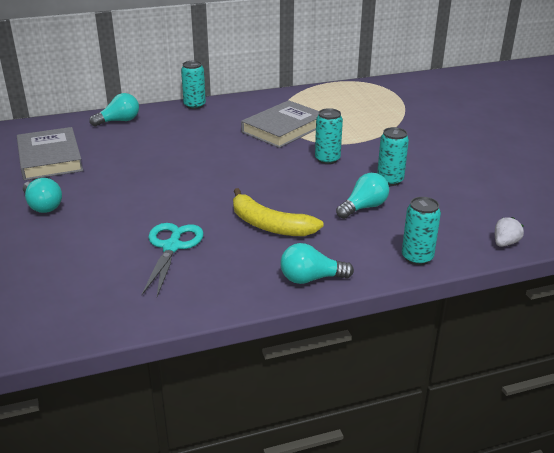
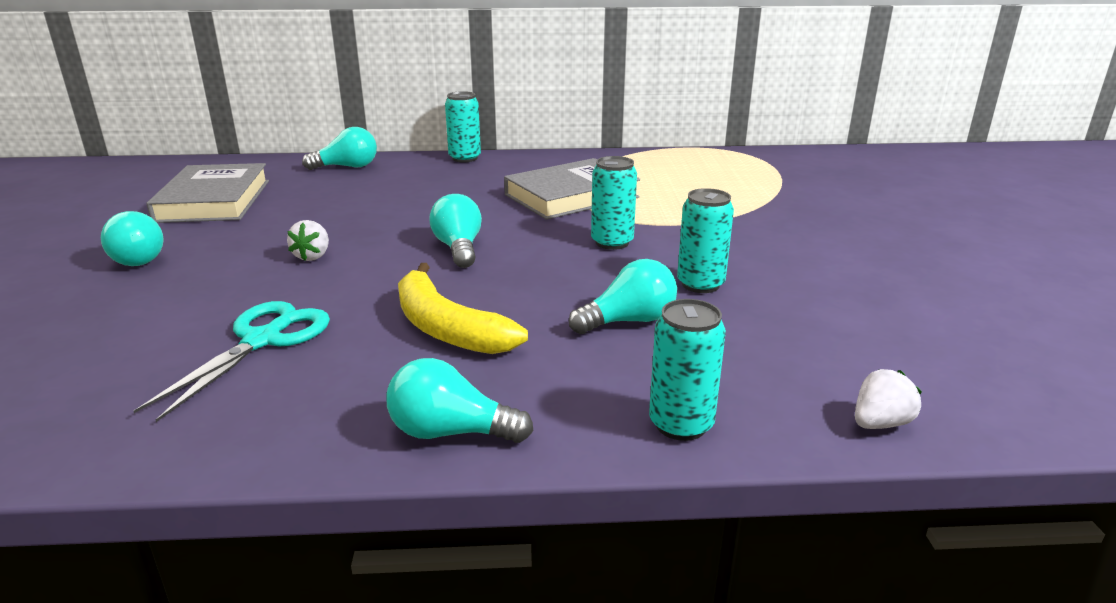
camera: 15 degrees right, 5 degrees down
(154, 191) = (313, 256): none -> white strawberry
(240, 174) = (459, 248): none -> turquoise light bulb

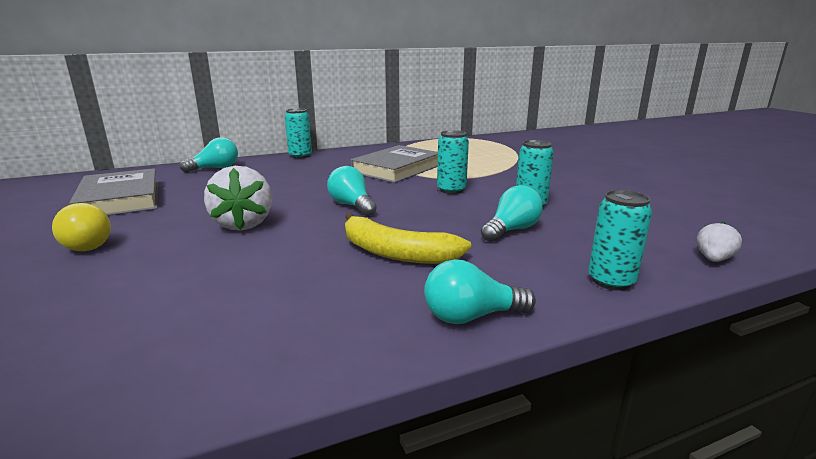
camera: 20 degrees left, 5 degrees down
(140, 257) = (85, 245): turquoise light bulb -> yellow light bulb
(262, 340) = (257, 284): turquoise scissors -> none
(313, 256) = (243, 224): white strawberry -> white strawberry, size x1.93

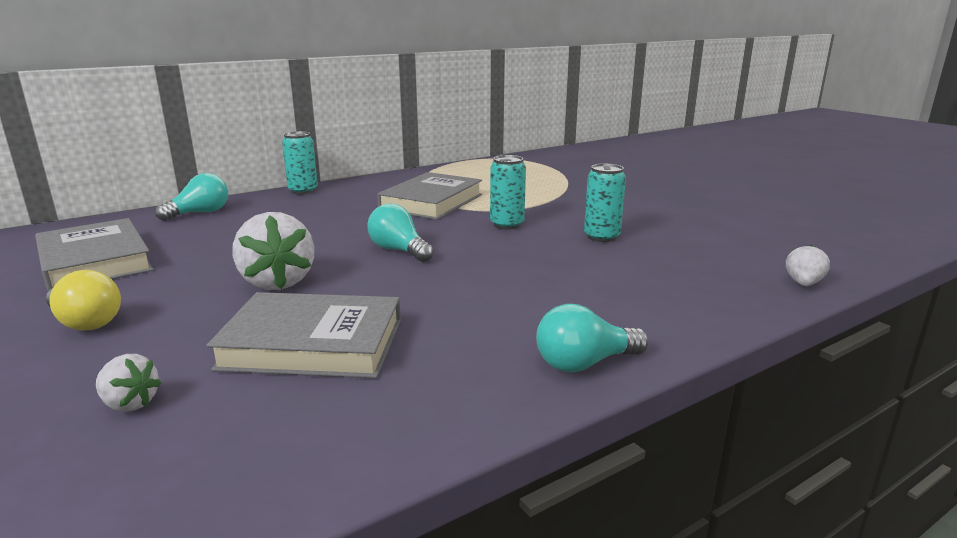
camera: 10 degrees left, 0 degrees up
(76, 314) = (130, 404): none -> white strawberry
(244, 277) = (313, 344): none -> grey book
(396, 253) = (475, 302): yellow banana -> none
(511, 230) = (592, 267): turquoise light bulb -> none
(611, 281) = (711, 314): turquoise can -> none

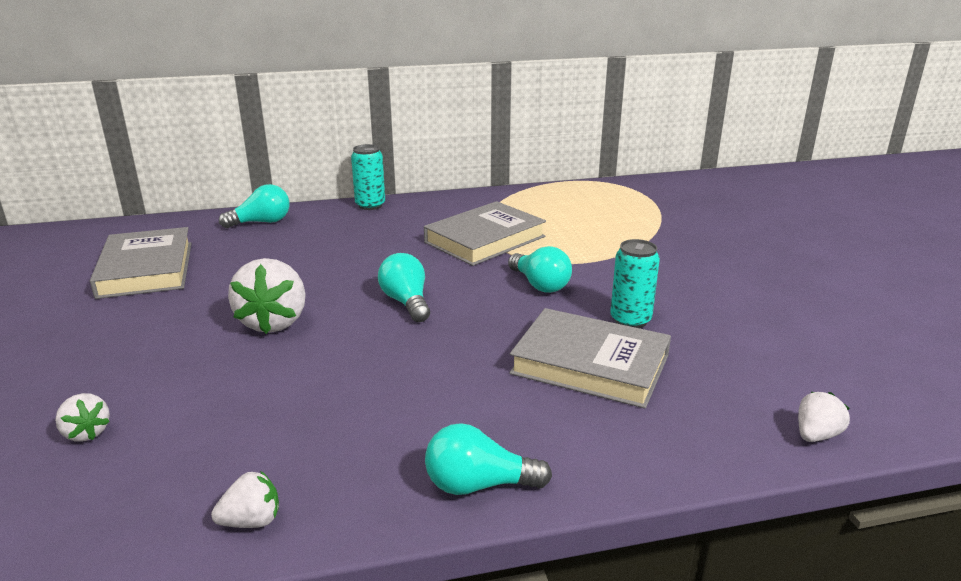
camera: 20 degrees right, 5 degrees up
(85, 322) = (102, 338): yellow light bulb -> none
(313, 344) = (256, 403): grey book -> grey book (590, 364)
(391, 437) = (252, 521): none -> white strawberry
(507, 225) = (540, 285): turquoise can -> turquoise light bulb

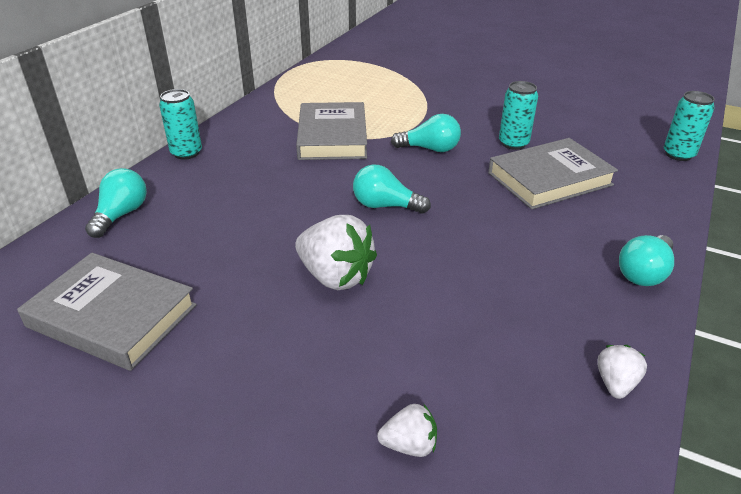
camera: 50 degrees left, 10 degrees up
(816, 435) = (678, 154): white strawberry -> turquoise can

